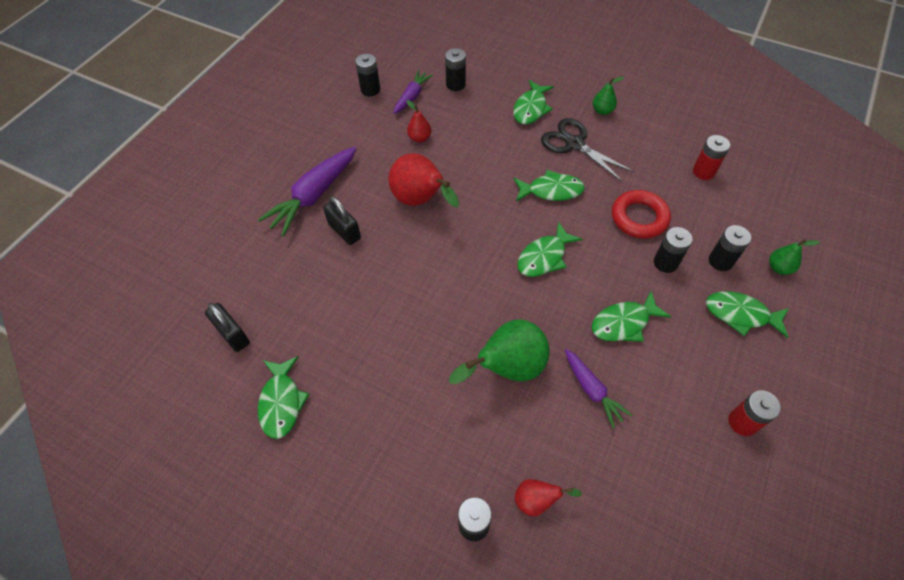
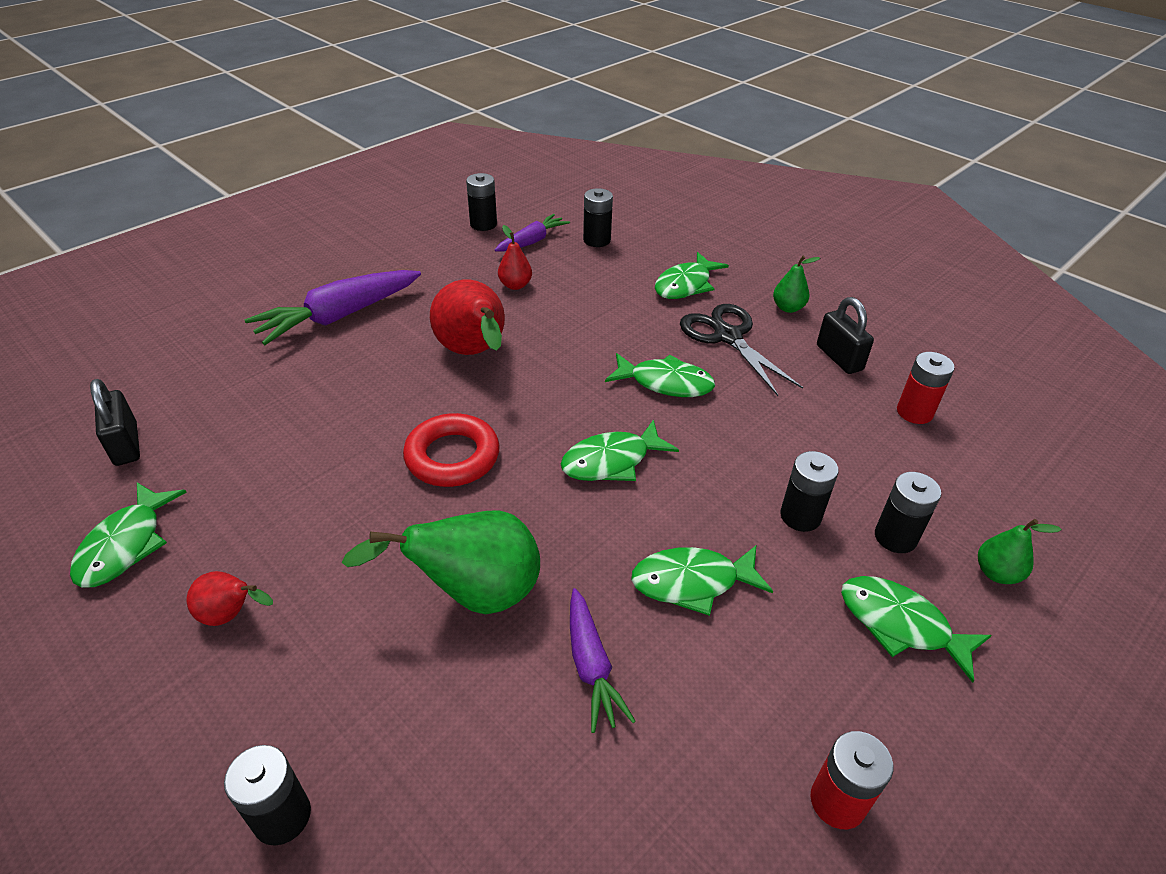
camera: 15 degrees right, 15 degrees down
(344, 231) = (351, 363): black padlock -> black padlock (839, 358)
(536, 500) = (407, 813): red pear -> red pear (231, 615)
(639, 218) = (784, 447): red ring -> red ring (452, 456)

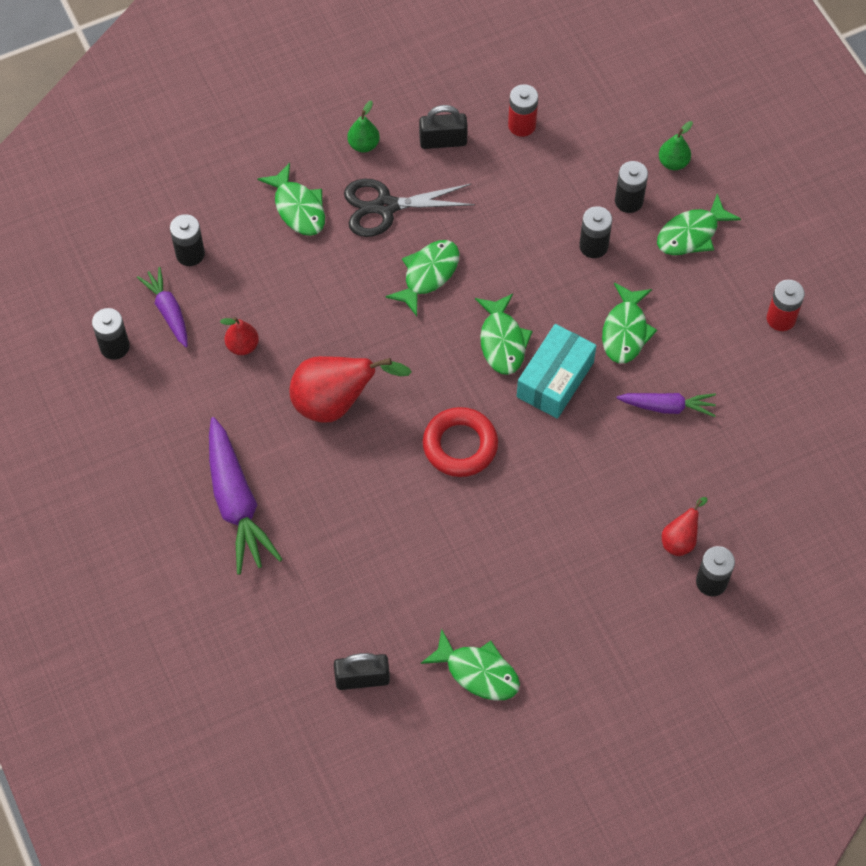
camera: 70 degrees left, 20 degrees up
(231, 615) = (564, 604): red pear -> red pear (680, 540)
(475, 594) = (594, 458): green pear -> none
(580, 523) = (555, 379): none -> turquoise box

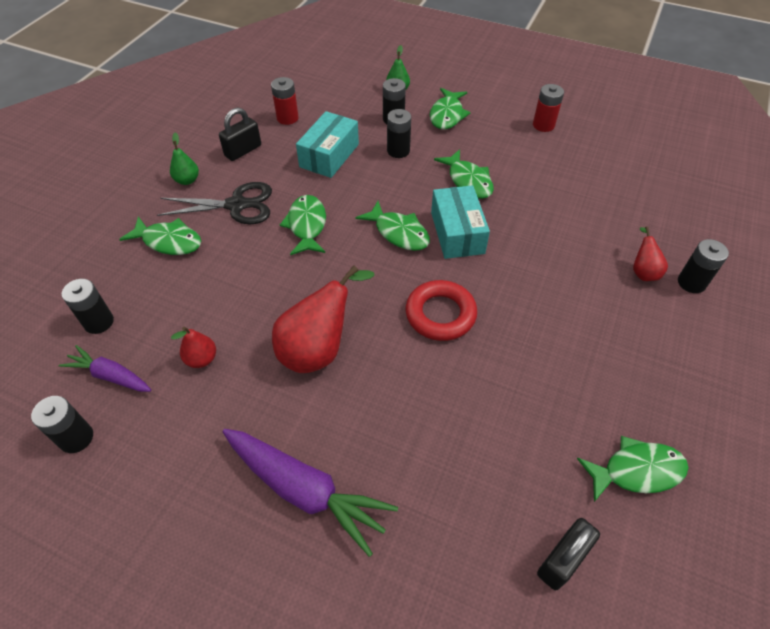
camera: 40 degrees left, 10 degrees down
(385, 207) = (237, 205): black scissors -> black scissors turned 135 degrees counterclockwise
(520, 205) = (329, 155): none -> turquoise box
(667, 407) = (541, 204): purple carrot -> none

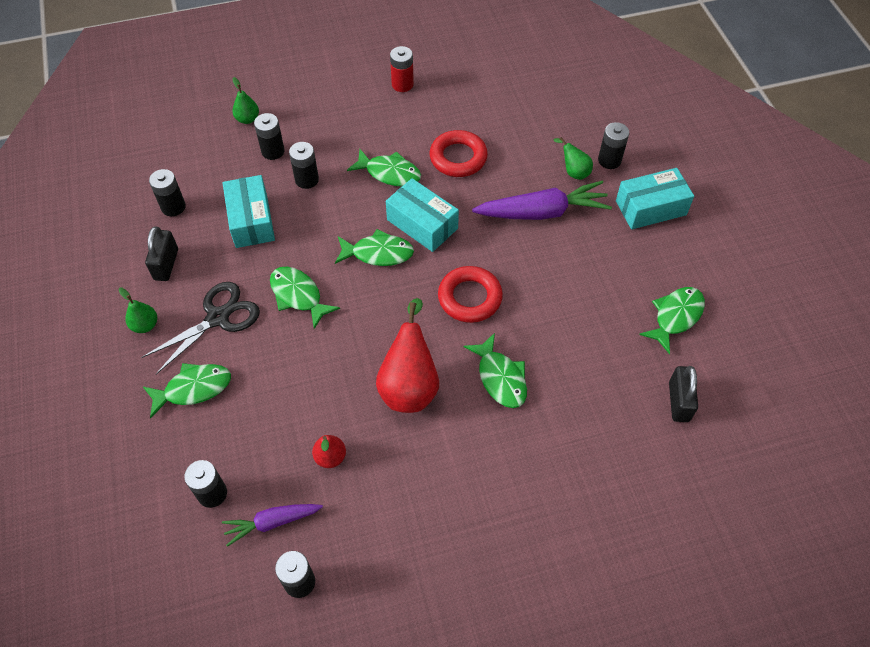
camera: 40 degrees left, 5 degrees up
(287, 118) = (173, 207): red battery -> black battery
(305, 490) = (497, 483): purple carrot -> purple carrot (542, 212)
(447, 115) = (315, 120): green fish -> green fish (500, 378)
(539, 201) = (458, 158): none -> red ring
(643, 271) = (573, 172): red pear -> green pear
(701, 350) = (650, 208): none -> turquoise box

